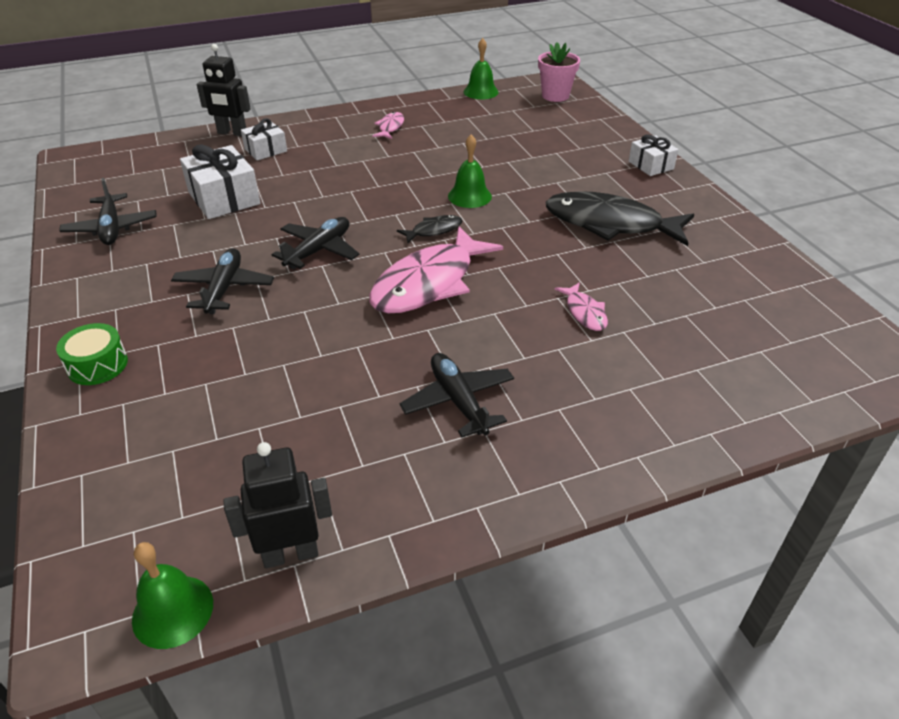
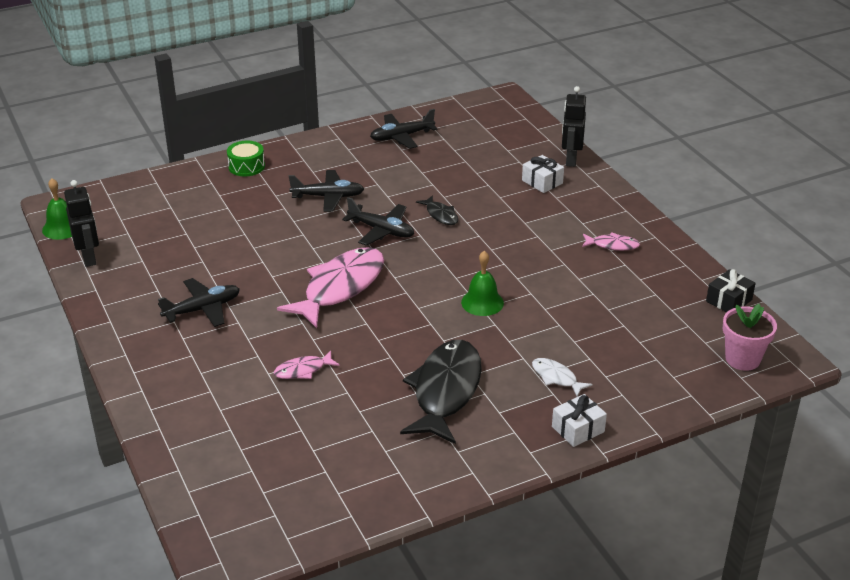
camera: 85 degrees right, 5 degrees down
(224, 198) = (453, 175): white gift -> none
(429, 283) = (340, 288): pink fish -> pink fish turned 90 degrees clockwise
(434, 230) = (418, 285): black fish -> black fish (440, 215)
(481, 92) = (729, 300): green bell -> black gift
(584, 169) = (556, 378): none -> white fish

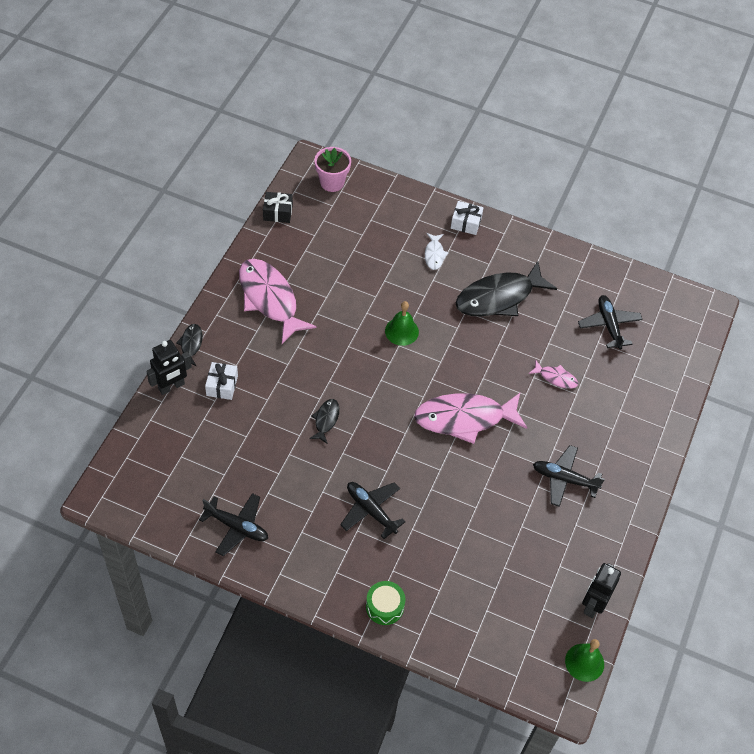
camera: 135 degrees left, 20 degrees up
(381, 230) = (379, 443): black plane -> black plane (609, 325)
(605, 185) = (191, 344): none -> black fish
(612, 245) = (270, 299): pink fish -> pink fish, size x2.20

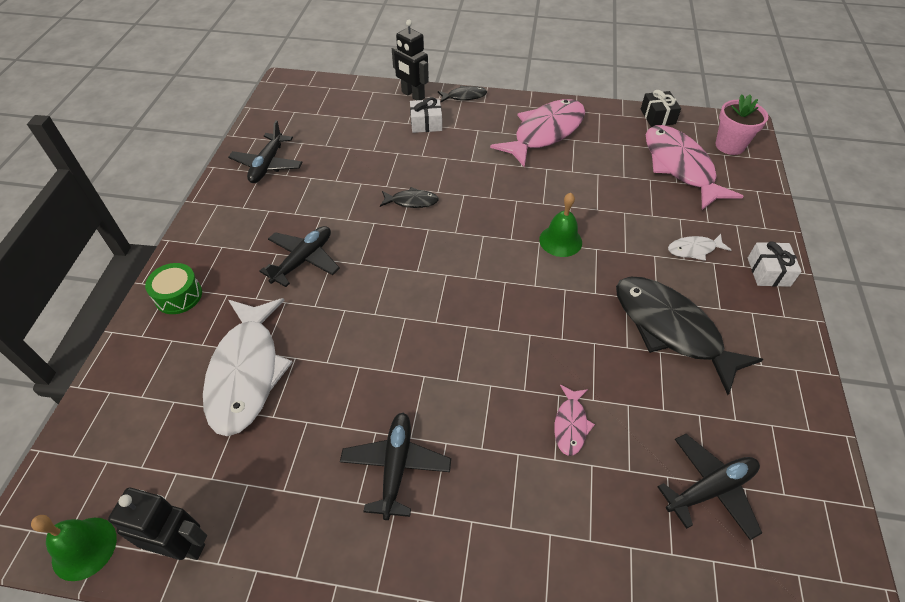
camera: 80 degrees right, 5 degrees down
(465, 418) = (458, 326): pink fish -> pink fish (680, 167)
(472, 560) = (246, 372): none -> white fish

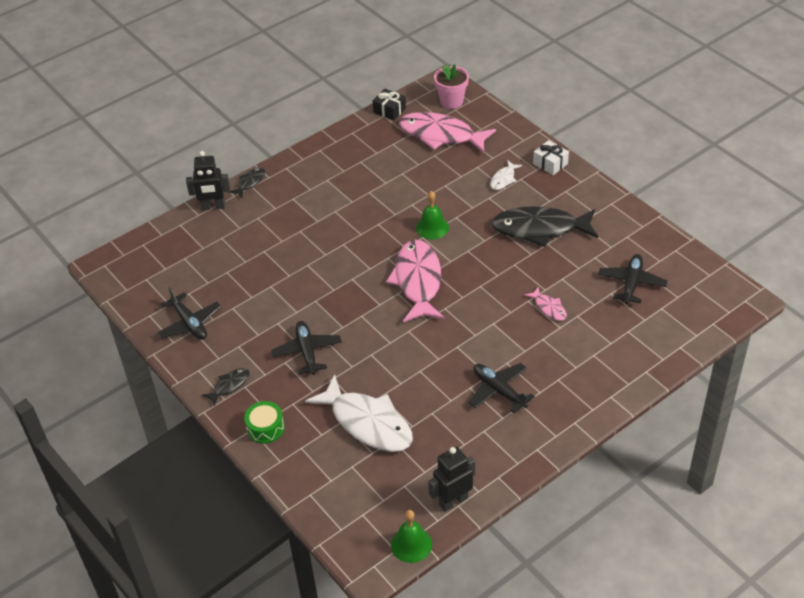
camera: 45 degrees left, 5 degrees down
(411, 201) = (319, 272): black fish -> black fish (229, 386)
(426, 123) = (253, 219): white gift -> none
(545, 133) = (337, 170): pink fish -> pink fish (418, 281)

